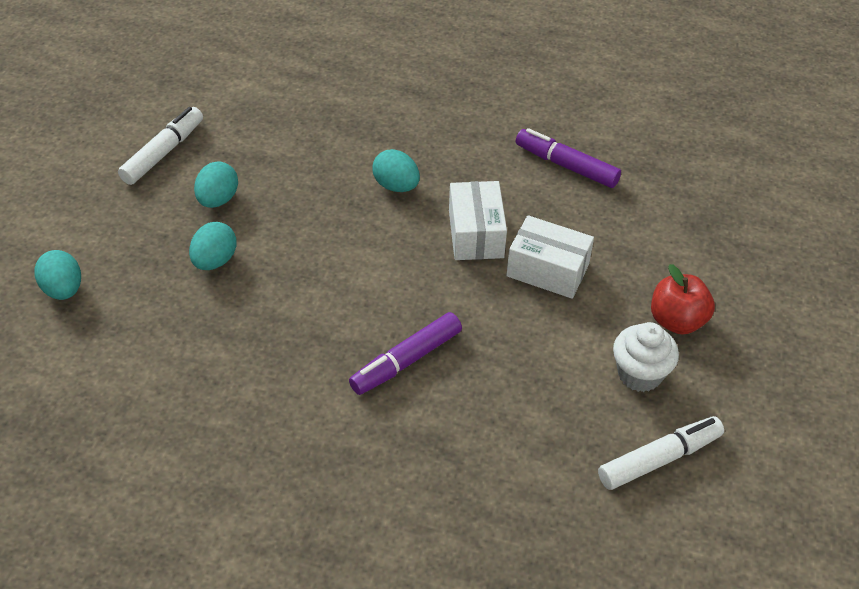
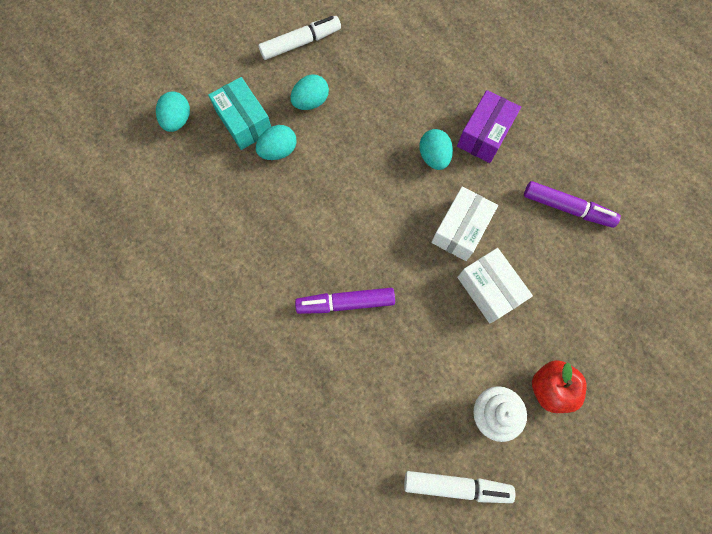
camera: 35 degrees right, 25 degrees up
(151, 253) = (244, 122): none -> turquoise box
(433, 143) = (484, 135): none -> purple box
(566, 165) = (567, 208): purple marker -> purple marker turned 135 degrees clockwise

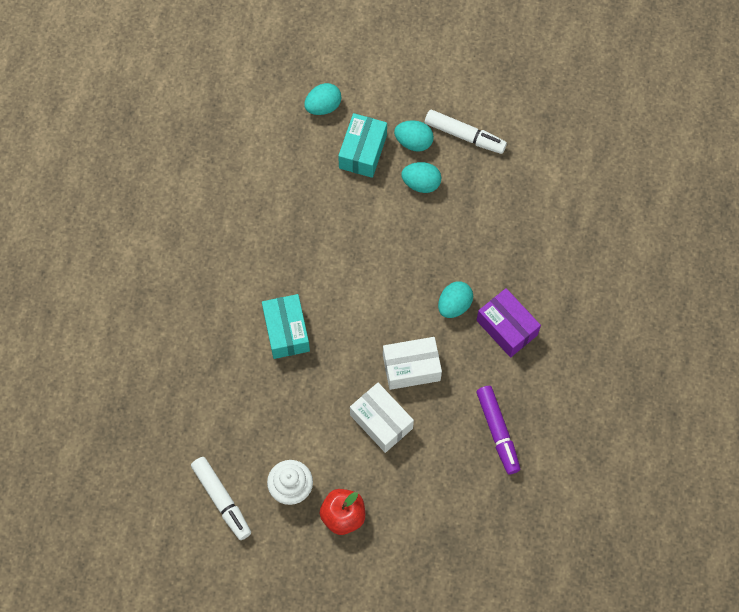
camera: 50 degrees right, 5 degrees down
(278, 151) = (361, 194): turquoise egg -> turquoise egg (413, 142)
(345, 302) = (286, 331): purple marker -> turquoise box
(484, 135) = (507, 327): purple box -> purple box turned 60 degrees clockwise
(489, 289) = (381, 421): white box -> white box turned 60 degrees counterclockwise

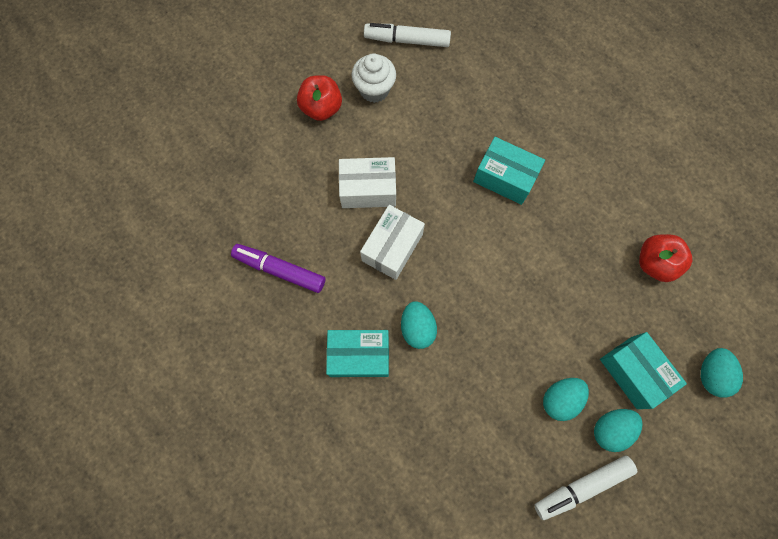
camera: 130 degrees right, 5 degrees up
(269, 187) = (654, 263): none -> red apple
(507, 327) = (359, 355): purple box -> turquoise box

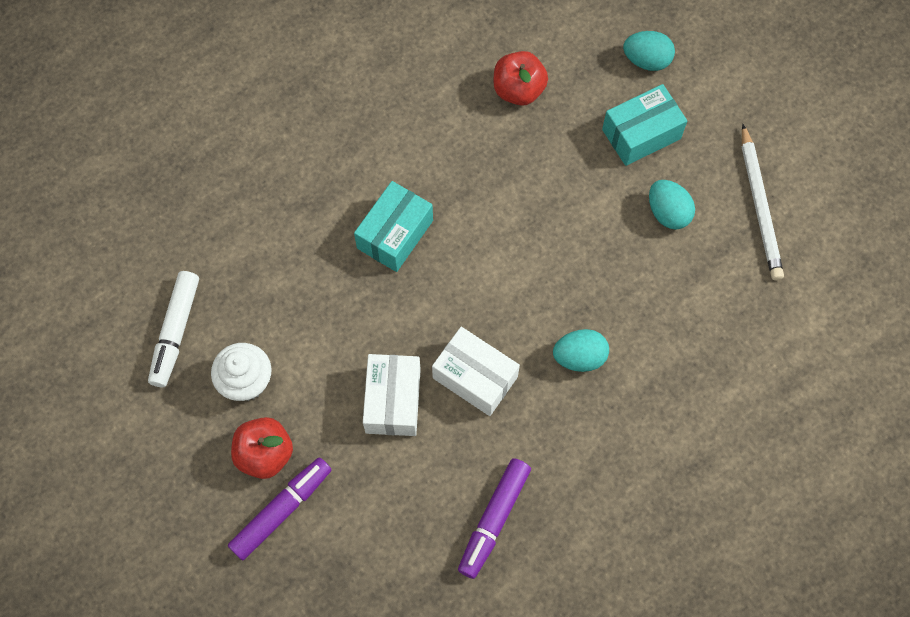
camera: 85 degrees left, 5 degrees down
(281, 124) = (282, 510): none -> purple marker
(359, 355) = (609, 427): turquoise box -> none
(581, 486) = (759, 206): white marker -> white pencil
(610, 429) = (701, 168): turquoise egg -> none

